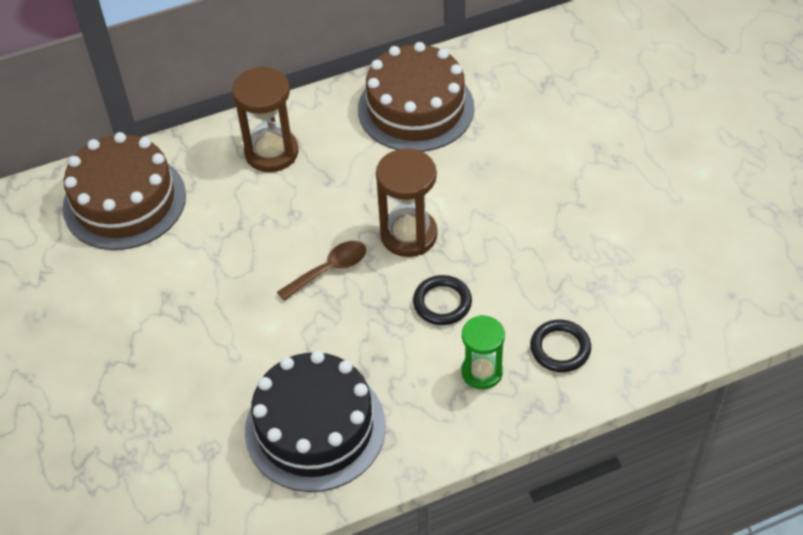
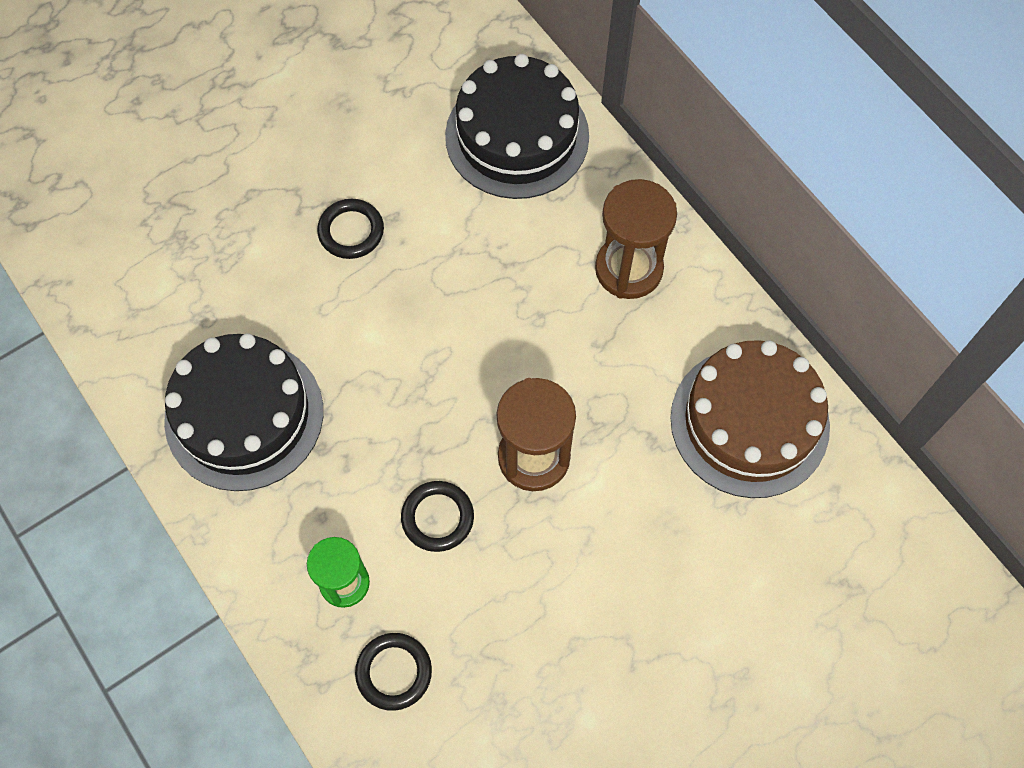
camera: 75 degrees right, 15 degrees up
(124, 201) = (517, 136): brown cake -> black cake
(167, 327) = (351, 231): none -> black ring
(329, 270) = (462, 378): brown spoon -> none

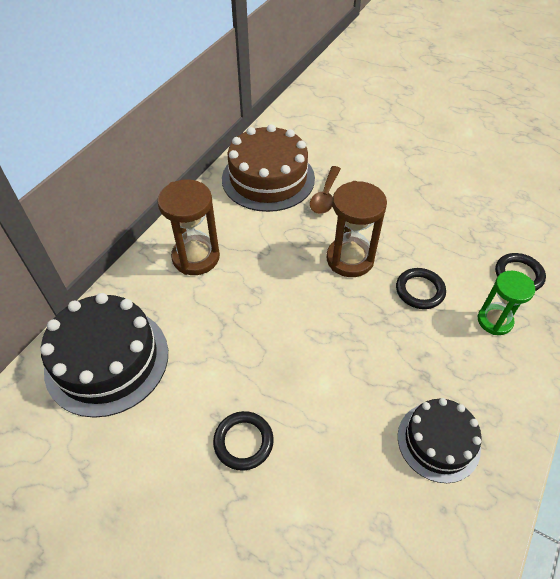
camera: 115 degrees left, 15 degrees down
(244, 415) = (438, 441): black cake -> black cake, size x0.61
(673, 487) = (325, 196): none -> brown spoon

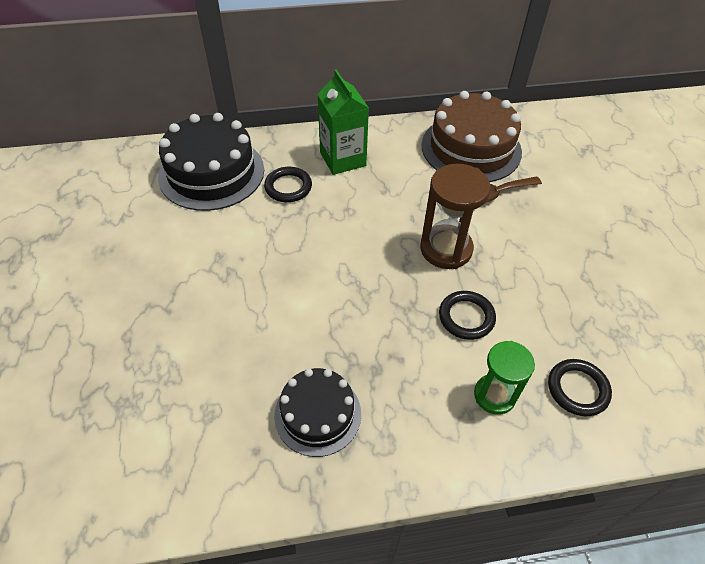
camera: 50 degrees right, 0 degrees up
(196, 257) = (343, 159): brown hourglass -> green carton
(243, 442) = (210, 284): black ring -> black ring (288, 187)

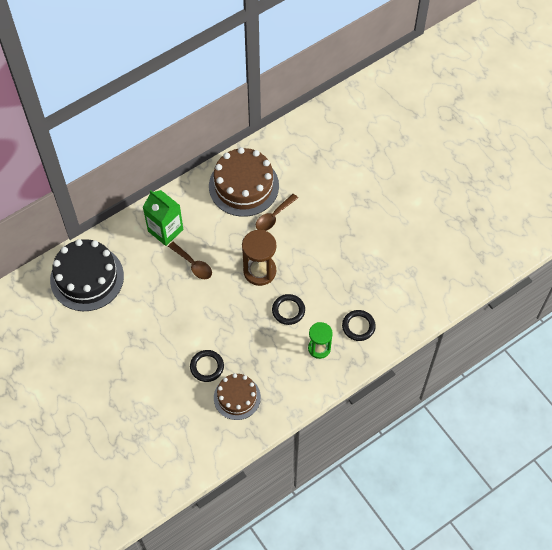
camera: 25 degrees left, 10 degrees up
(288, 187) = (143, 267): black ring -> black ring (207, 367)
(317, 414) = (237, 397): black cake -> brown cake
(356, 207) = (193, 264): none -> brown spoon

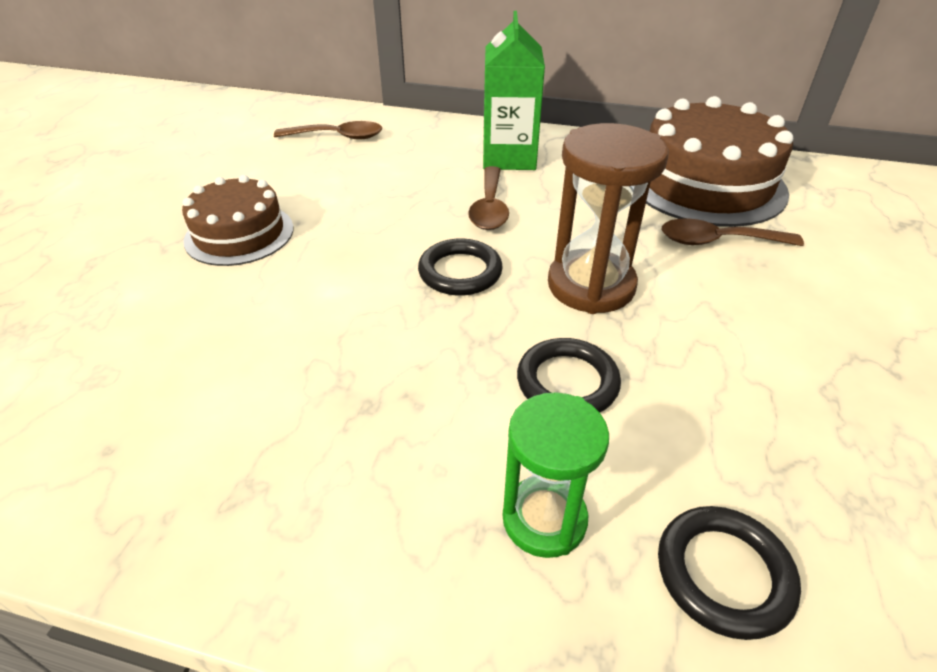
camera: 50 degrees right, 20 degrees down
(87, 278) = (337, 137): black cake -> brown spoon
(207, 367) = (283, 336): black ring -> black ring (460, 272)
(237, 397) = (234, 434): brown cake -> brown cake (239, 234)

